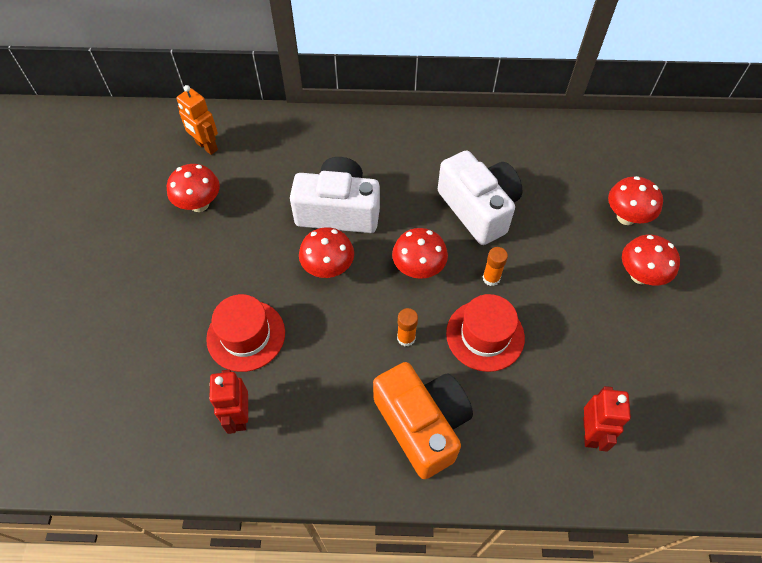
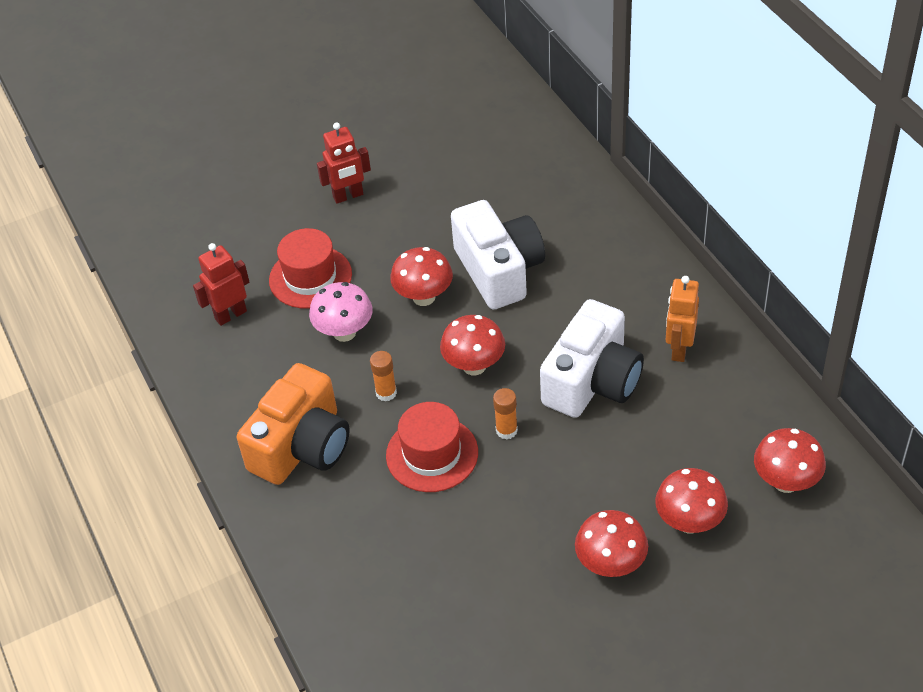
camera: 65 degrees right, 10 degrees down
(199, 204) = (427, 169): red mushroom -> red mushroom (785, 482)
(206, 146) = (500, 135): orange robot -> orange robot (679, 349)
(324, 338) = (344, 332): none -> pink mushroom
(590, 432) = (376, 586): red robot -> red robot (348, 196)

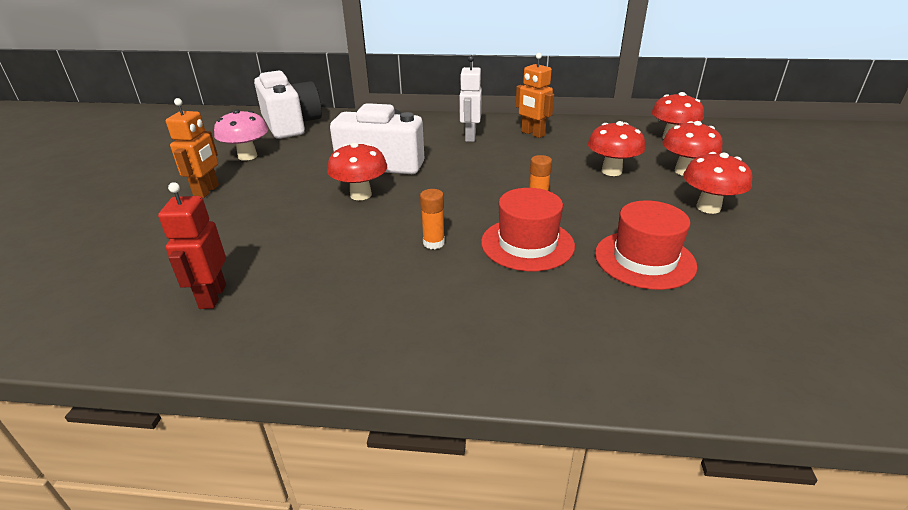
camera: 60 degrees left, 15 degrees down
(302, 446) = (439, 312): orange camera -> none
(310, 277) = (252, 236): red hat -> red hat (644, 259)
(344, 332) = (339, 240): pink mushroom -> pink mushroom (247, 156)
(348, 196) = (207, 191): red robot -> orange robot
(474, 366) = (457, 197): red mushroom -> red mushroom (611, 171)
(592, 381) = (527, 163): white camera -> white camera (291, 124)
(620, 301) = (470, 137): none -> white robot

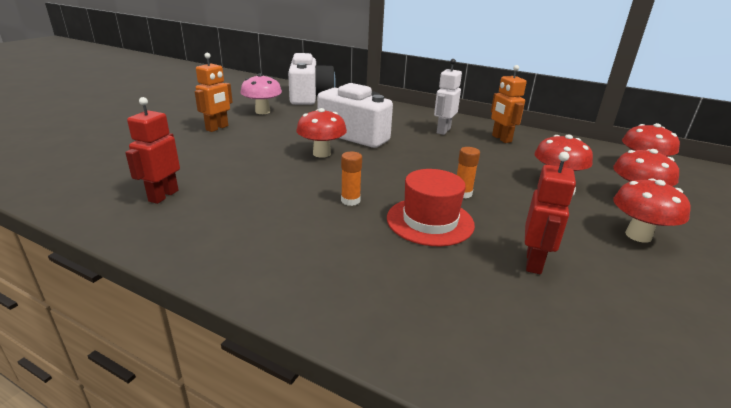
camera: 20 degrees right, 5 degrees down
(644, 259) = (534, 263): red hat -> red robot

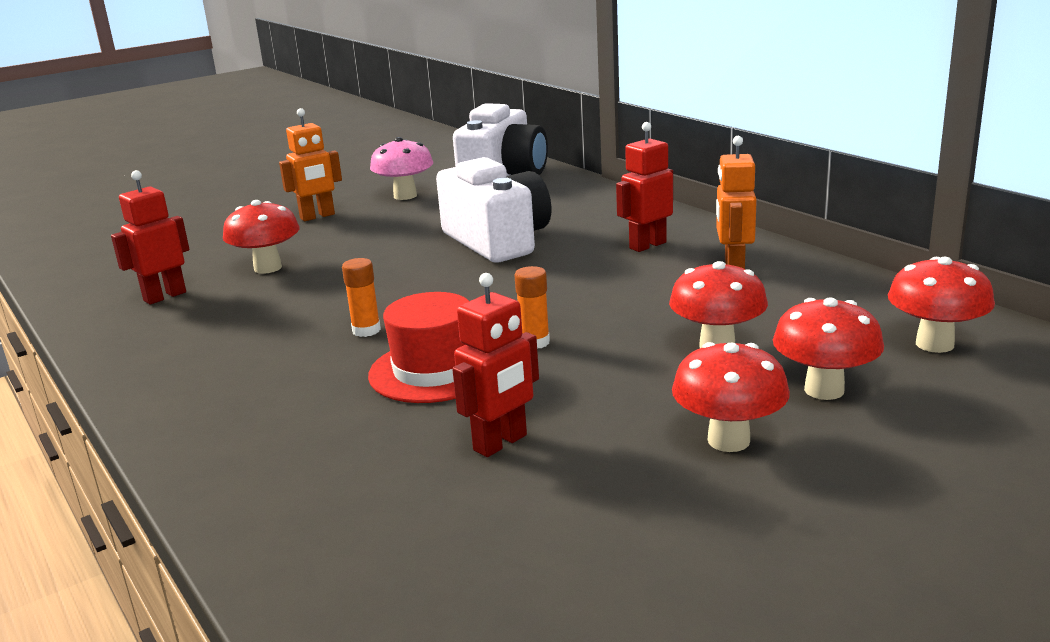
camera: 30 degrees right, 5 degrees down
(321, 153) = (410, 264): red mushroom -> red mushroom (268, 268)
(443, 131) = (647, 245): white robot -> red robot

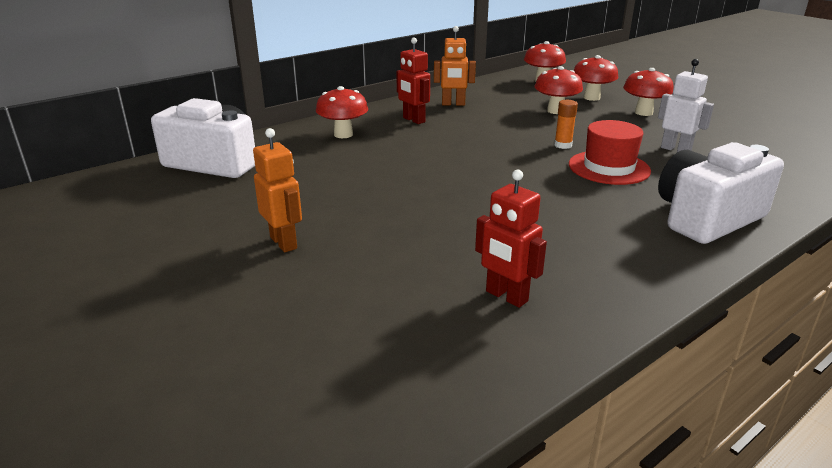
camera: 95 degrees left, 5 degrees up
(268, 268) = (433, 249): red mushroom -> red mushroom (343, 134)
(366, 330) = (559, 191): orange glue stick -> none
(405, 196) = (244, 202): pink mushroom -> none
(497, 241) = (391, 159): white camera -> white camera (707, 218)
(501, 443) = (676, 149): red robot -> white robot

